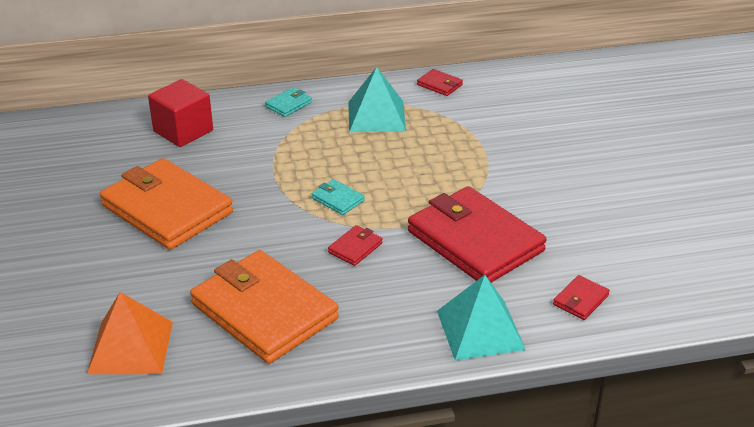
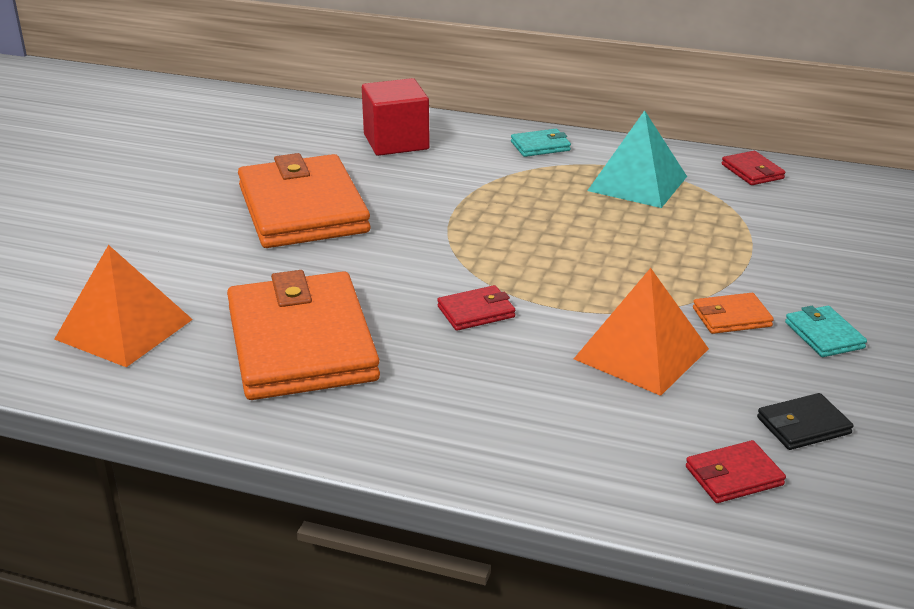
camera: 30 degrees right, 5 degrees down
(338, 199) = (505, 255): turquoise wallet -> turquoise wallet (824, 335)
(475, 241) = (641, 353): red wallet -> orange pyramid
(480, 329) = (551, 460): turquoise pyramid -> none
(506, 198) = (731, 317): none -> orange wallet
(593, 255) = (803, 426): none -> black wallet

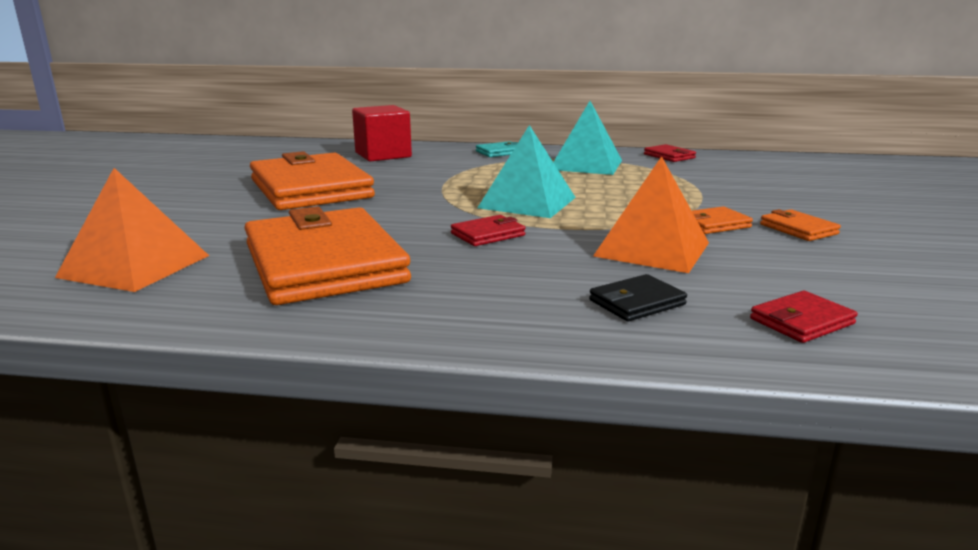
camera: 10 degrees left, 10 degrees down
(537, 257) = (527, 202): none -> turquoise pyramid
(803, 426) = (833, 282): black wallet -> black wallet (637, 302)
(824, 335) = (798, 229): turquoise wallet -> orange wallet

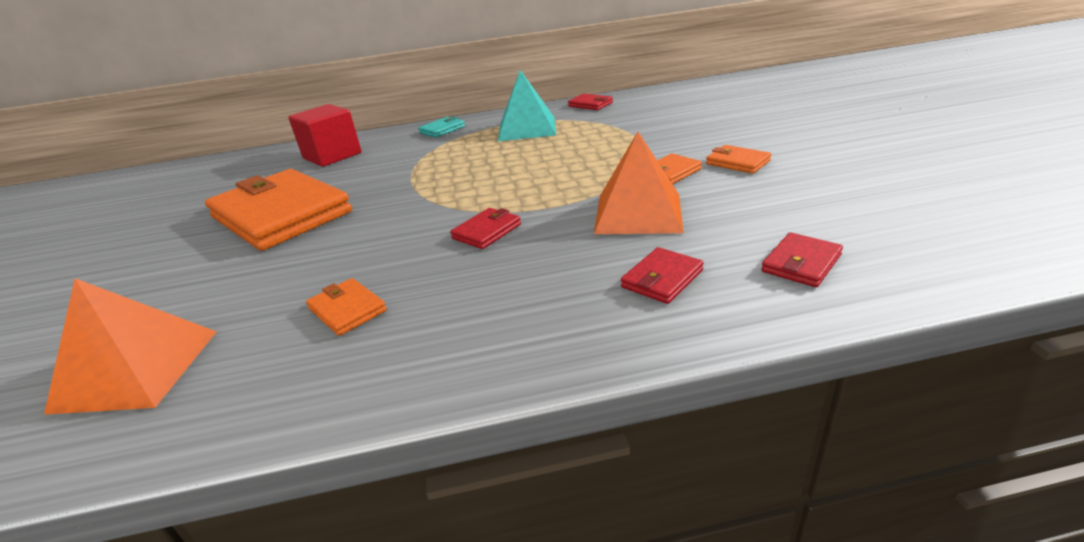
camera: 15 degrees left, 10 degrees up
(324, 264) = (347, 310): orange wallet -> orange wallet, size x0.40
(527, 202) = (500, 184): turquoise pyramid -> none
(637, 302) = (662, 279): black wallet -> red wallet

